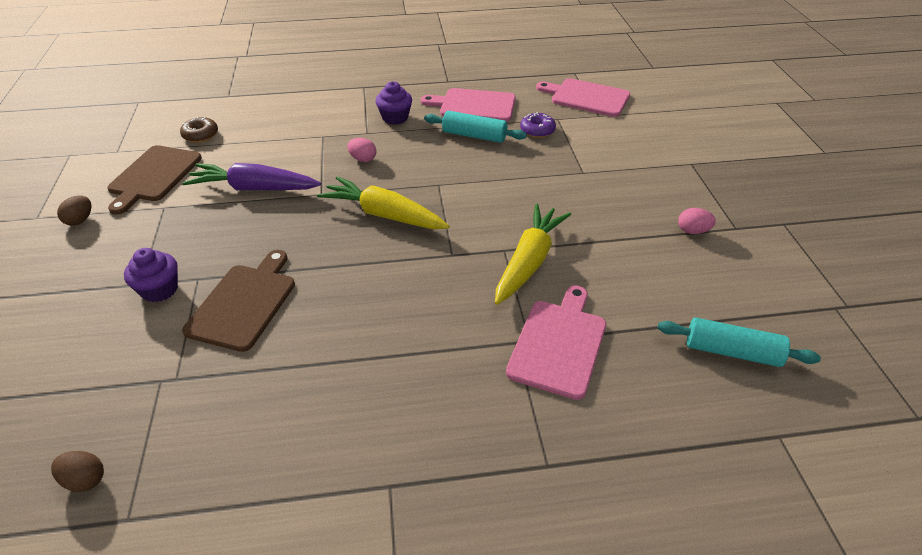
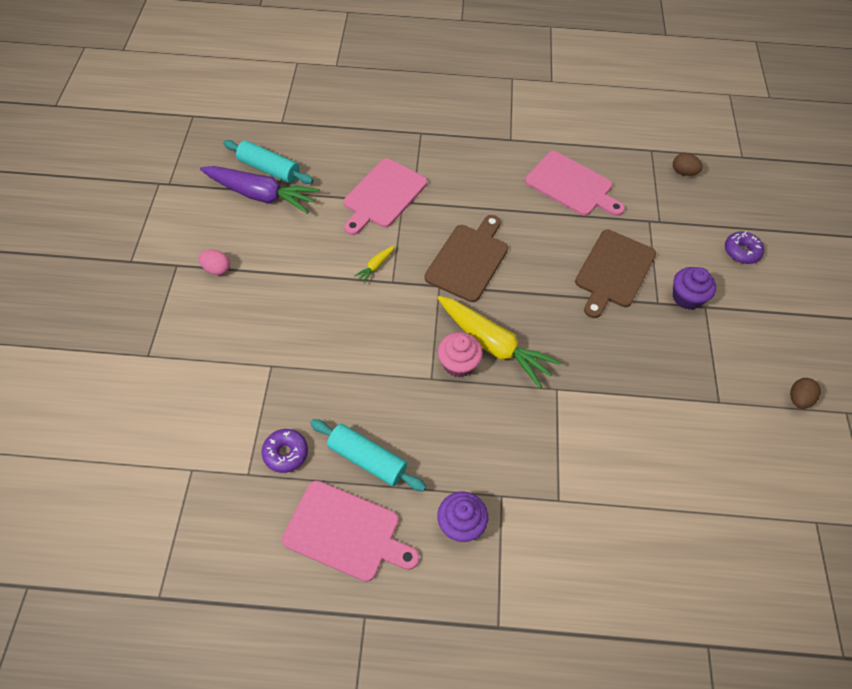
camera: 170 degrees left, 15 degrees up
(56, 358) = (741, 252): none -> purple donut
(153, 176) = (750, 459): brown cutting board -> brown cutting board (468, 260)
(200, 135) = (719, 537): brown donut -> none
(254, 188) = (630, 413): purple carrot -> purple carrot (261, 195)
(363, 159) = (509, 440): pink egg -> none
(416, 197) = (458, 364): none -> pink cupcake
(529, 261) = (375, 266): yellow carrot -> yellow carrot, size x0.42
(586, 97) = (181, 518): pink cutting board -> pink cutting board (572, 185)

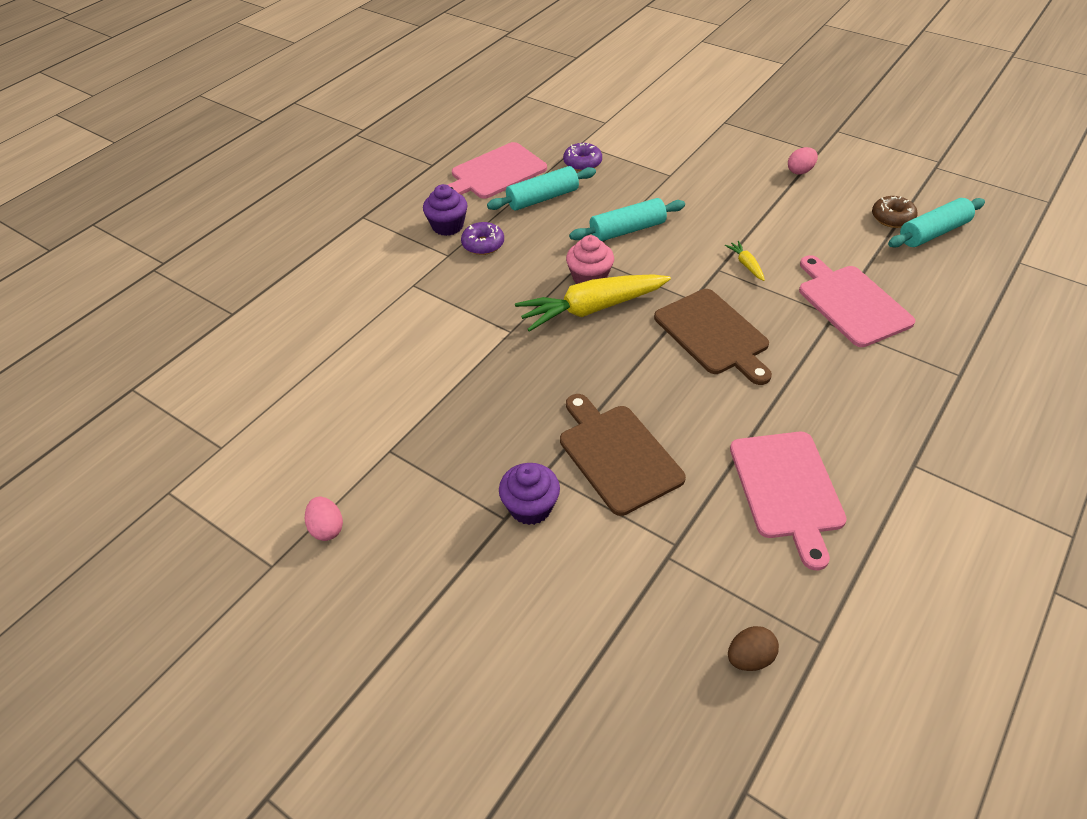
camera: 125 degrees right, 10 degrees down
(261, 195) = (892, 218): purple carrot -> brown donut
(377, 364) = (627, 230): none -> turquoise rolling pin
(572, 185) = (787, 489): pink cutting board -> pink cutting board turned 75 degrees counterclockwise
(741, 252) = (555, 627): purple donut -> purple donut (483, 244)
(798, 399) = (327, 528): brown egg -> pink egg

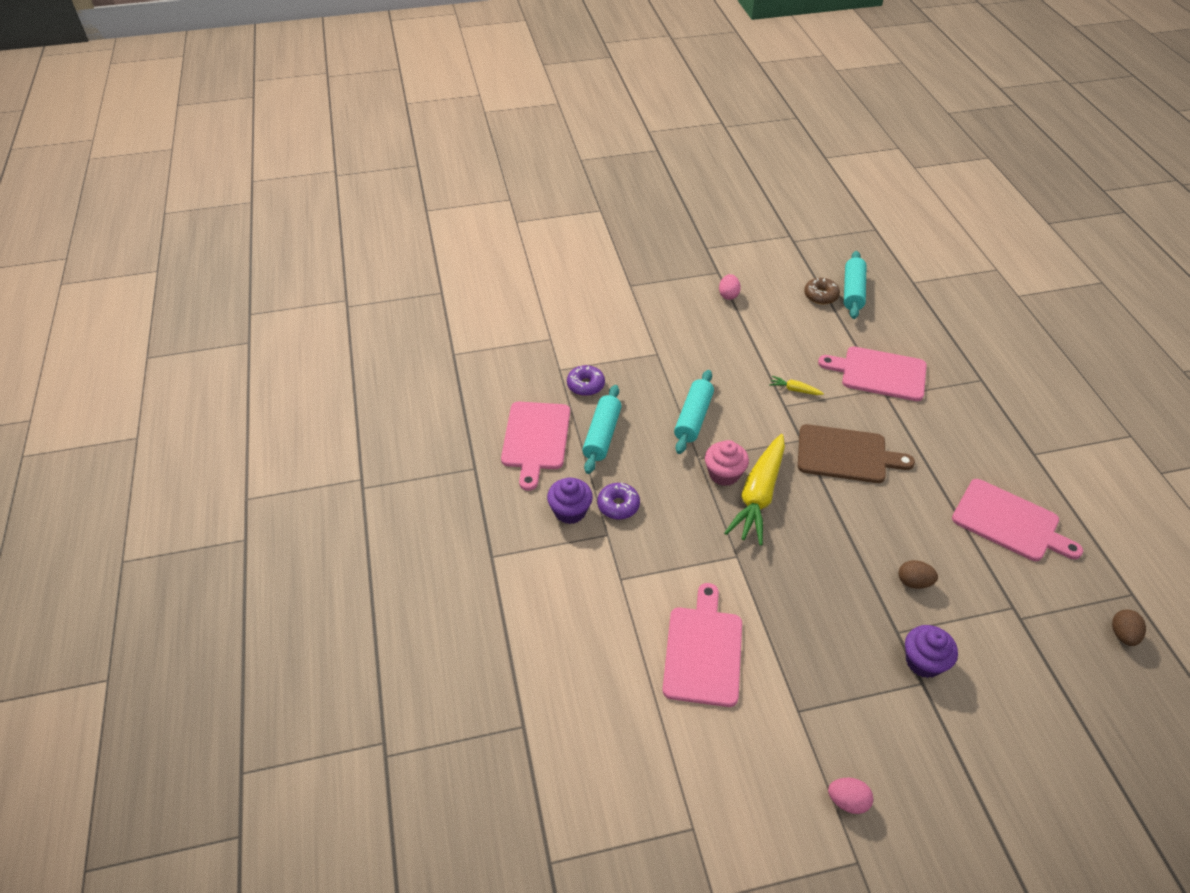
camera: 50 degrees left, 0 degrees up
(392, 364) = (703, 651): none -> pink cutting board
(617, 455) = (913, 582): brown cutting board -> brown egg

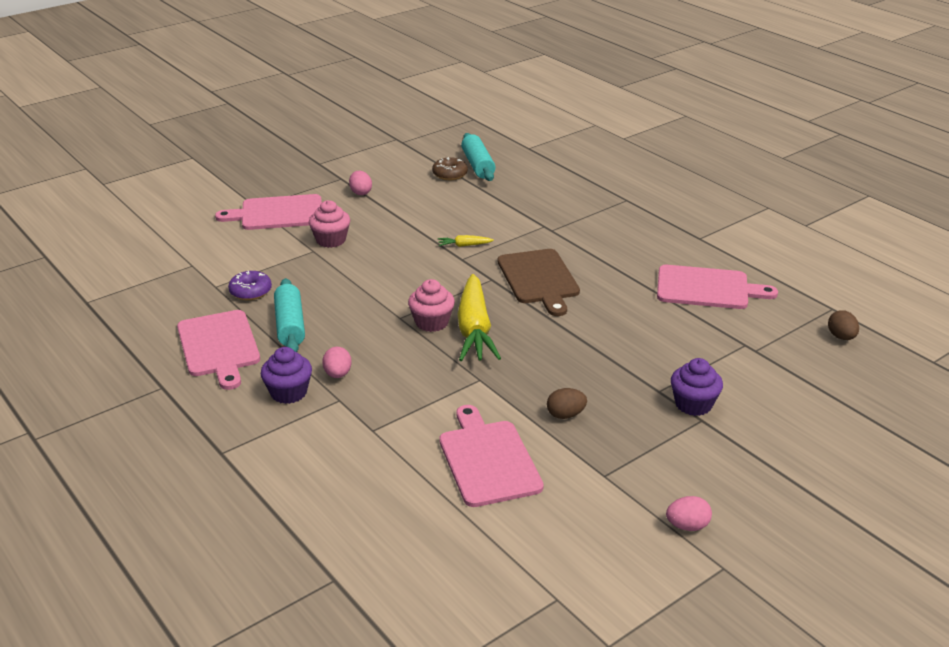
camera: 25 degrees left, 15 degrees down
(618, 505) = (338, 374): purple donut -> pink egg
(677, 346) = (331, 240): none -> pink cupcake
(693, 418) = (377, 289): turquoise rolling pin -> none
(846, 455) = (539, 279): brown cutting board -> brown cutting board turned 90 degrees clockwise
(879, 373) = (535, 216): pink cutting board -> pink cutting board (278, 213)
(913, 582) = (651, 352): brown egg -> brown egg (565, 415)

